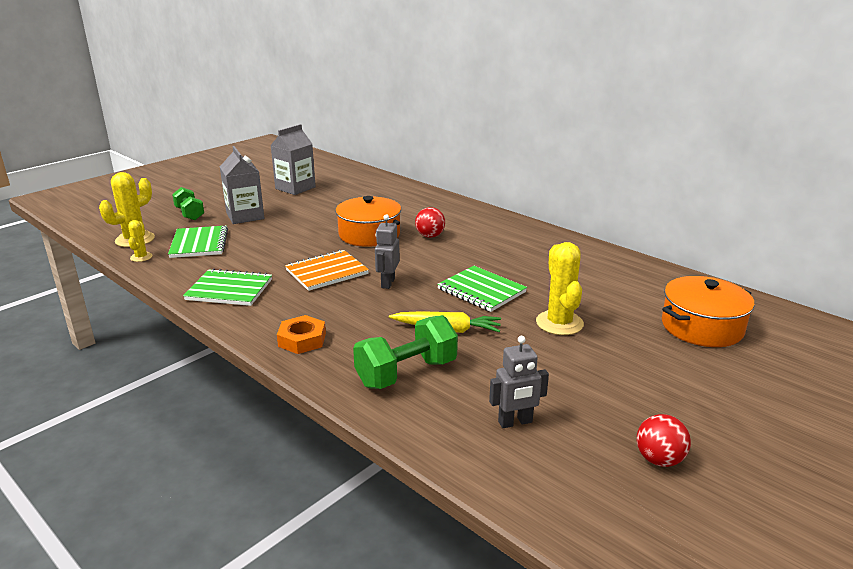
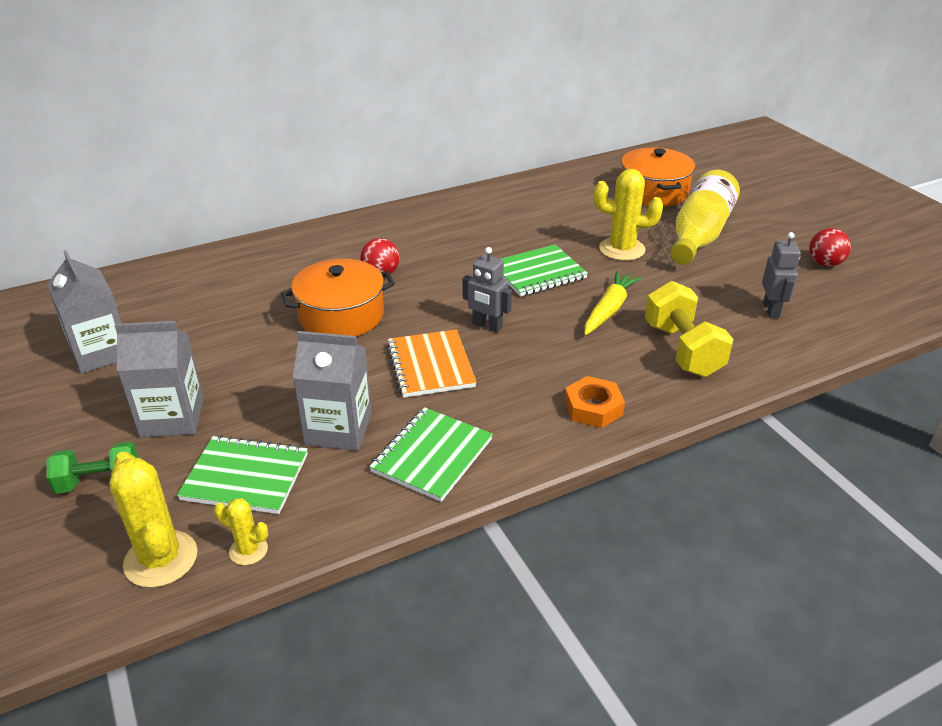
camera: 70 degrees left, 10 degrees up
(247, 258) = (338, 429): none -> grey carton
(406, 373) = (682, 350): green dumbbell -> yellow dumbbell
(636, 363) = (699, 234): none -> yellow bottle

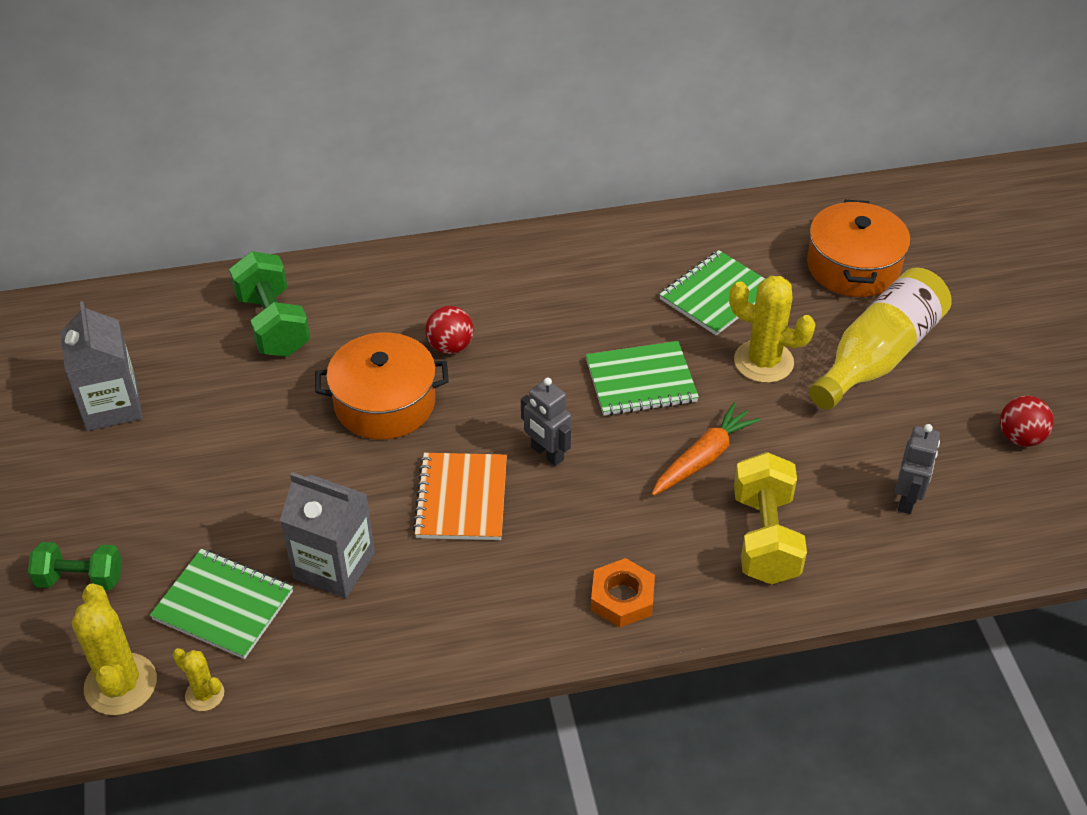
camera: 15 degrees right, 10 degrees up
(172, 418) = (167, 512): grey carton -> none
(230, 281) = (273, 324): none -> green dumbbell
(432, 455) = (421, 622): green notebook -> green notebook (716, 295)
(609, 310) = (703, 458): yellow carrot -> orange carrot

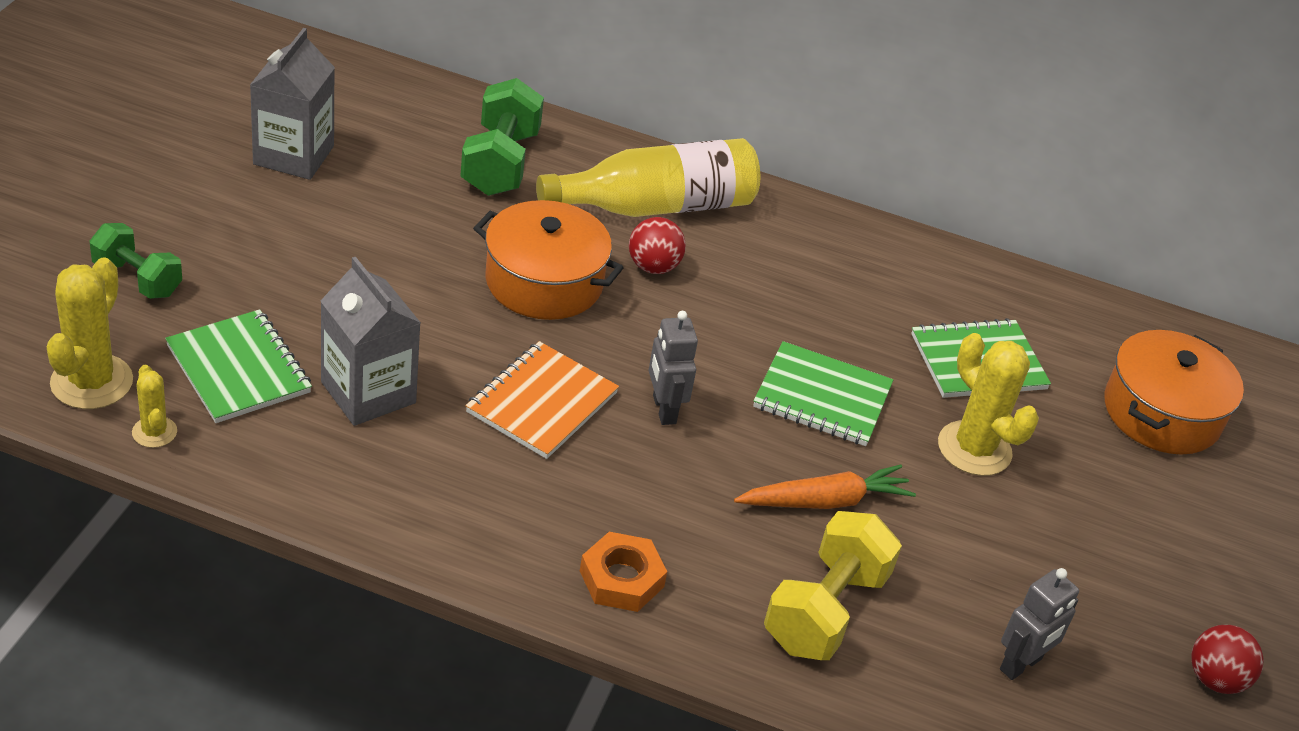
camera: 25 degrees right, 5 degrees down
(878, 355) = (1113, 510): yellow bottle -> yellow bottle (656, 206)

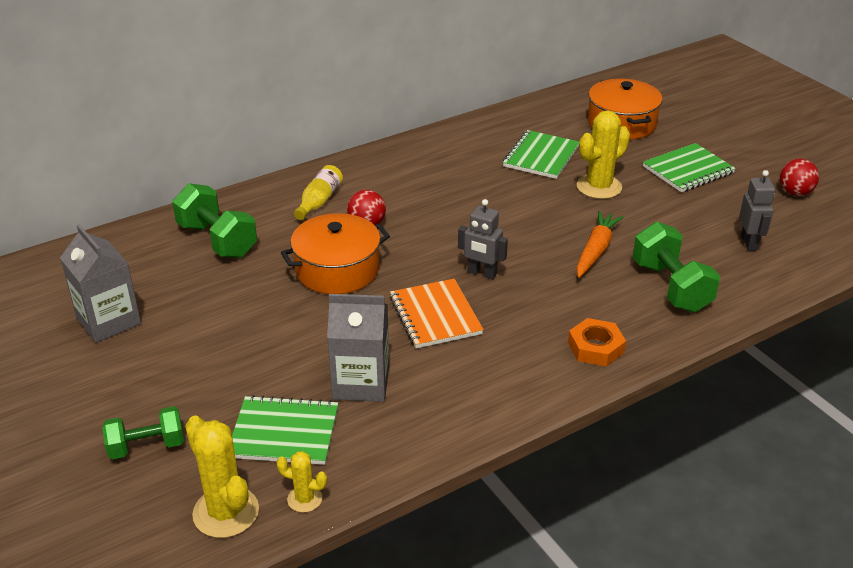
camera: 45 degrees left, 5 degrees down
(656, 206) = (319, 201): yellow bottle -> yellow bottle, size x0.52
(822, 397) = (521, 216): green notebook -> green notebook (688, 170)
(825, 610) = (671, 286): yellow dumbbell -> green dumbbell
(974, 449) = (599, 187): yellow cactus -> yellow cactus turned 45 degrees counterclockwise

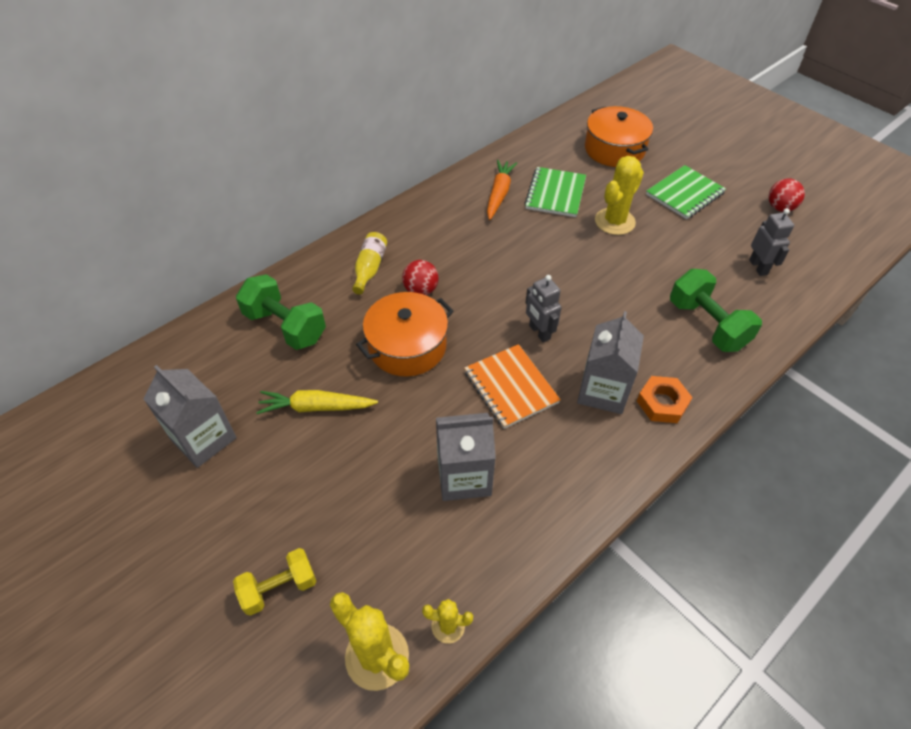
camera: 10 degrees left, 15 degrees up
(147, 446) = (279, 588): green dumbbell -> yellow dumbbell
(228, 309) = (316, 407): none -> yellow carrot
(284, 432) = (408, 548): green notebook -> none
(481, 273) = (539, 332): grey robot -> grey robot turned 45 degrees clockwise
(533, 330) = (603, 391): none -> grey carton
(596, 250) = (631, 293): orange carrot -> orange carrot (499, 194)

